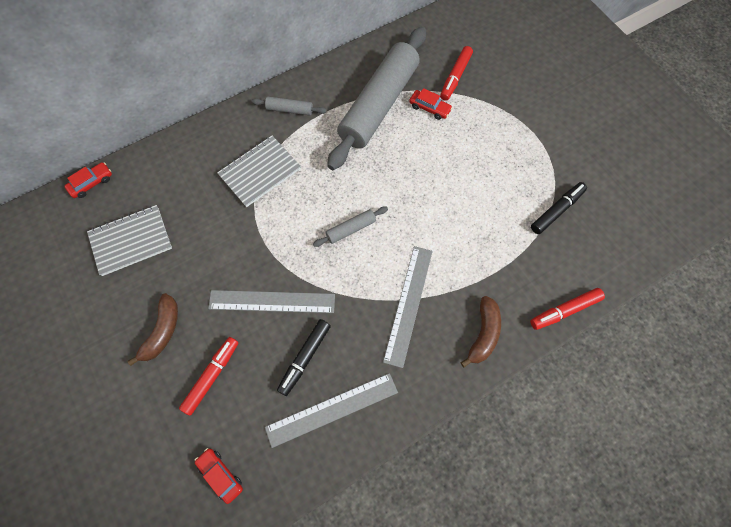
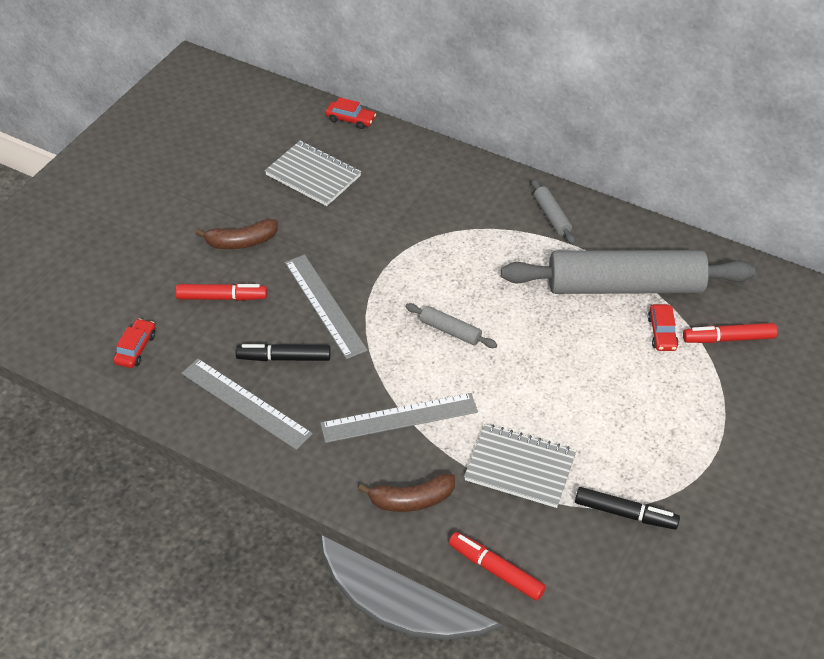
camera: 60 degrees right, 20 degrees down
(260, 172) = (458, 228): grey notebook -> grey notebook (520, 467)

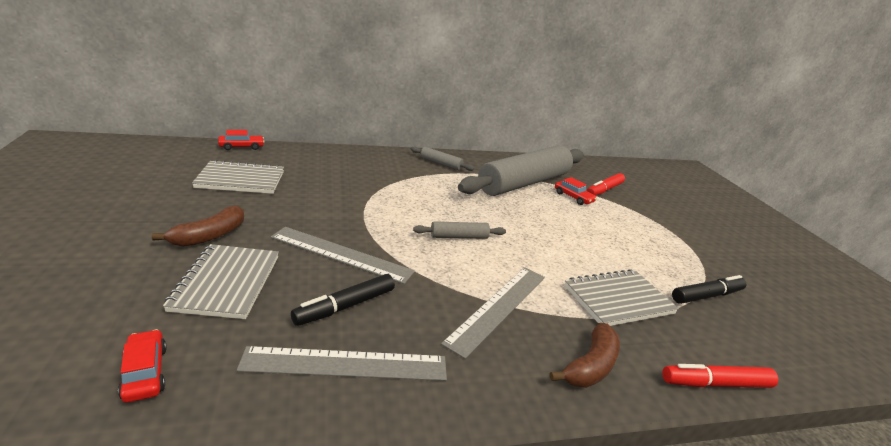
camera: 45 degrees left, 20 degrees down
(222, 297) = (226, 283): red marker -> grey notebook

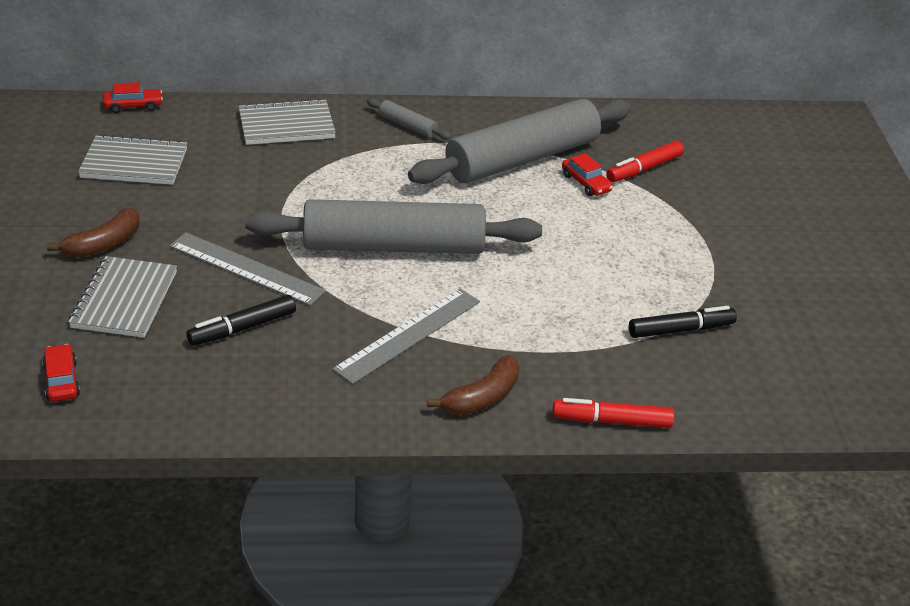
camera: 10 degrees right, 10 degrees up
(346, 364) = (235, 383): grey ruler -> none
(459, 237) = (394, 246): grey rolling pin -> grey rolling pin, size x2.50
(618, 300) = (558, 331): grey notebook -> grey notebook (286, 125)

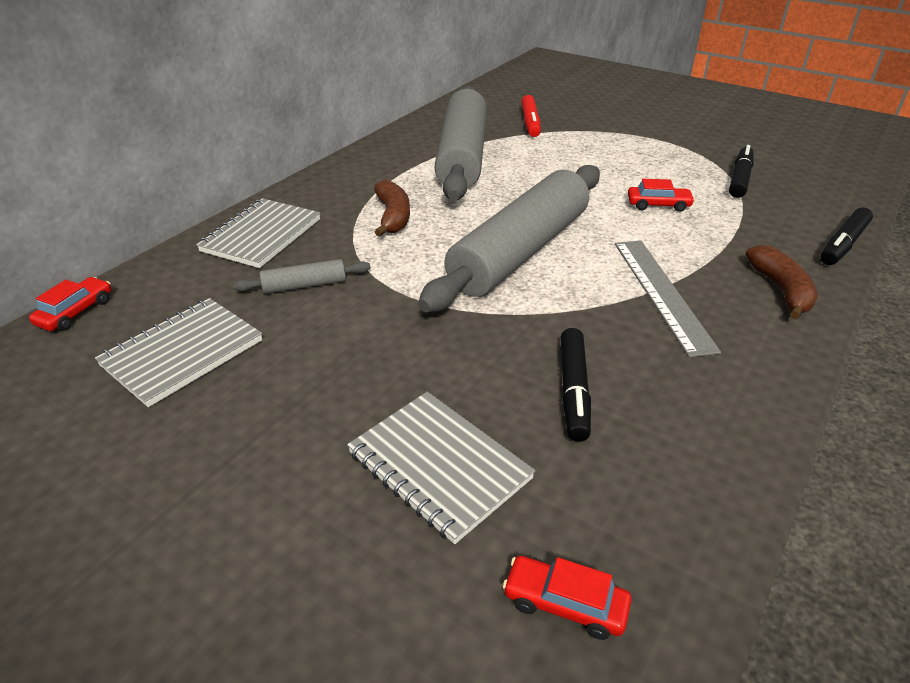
camera: 50 degrees left, 0 degrees up
(103, 244) = (306, 441): brown banana -> brown banana (392, 217)
(246, 268) = (469, 348): grey ruler -> none
(407, 126) = (352, 182): grey rolling pin -> grey rolling pin (304, 285)
(586, 183) = (523, 146): red car -> red car (658, 205)
(612, 421) = (843, 244): red marker -> black marker

